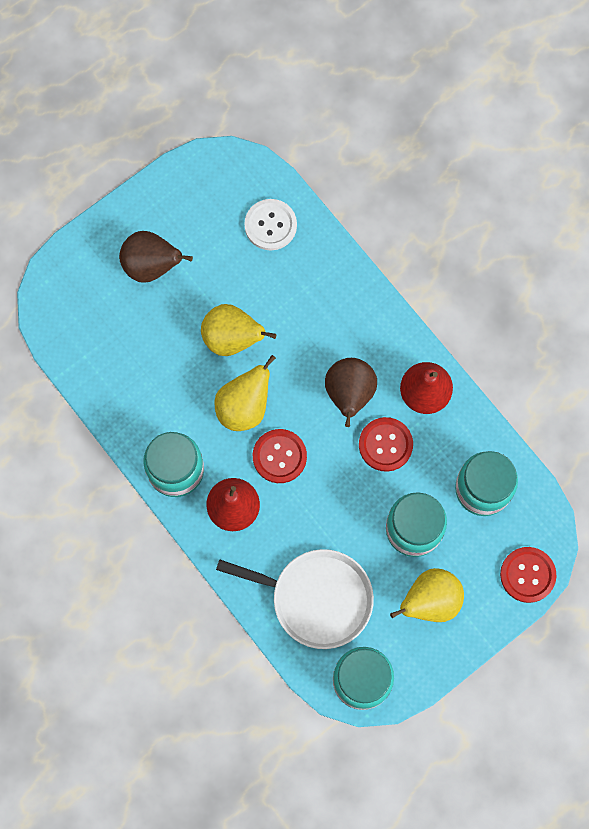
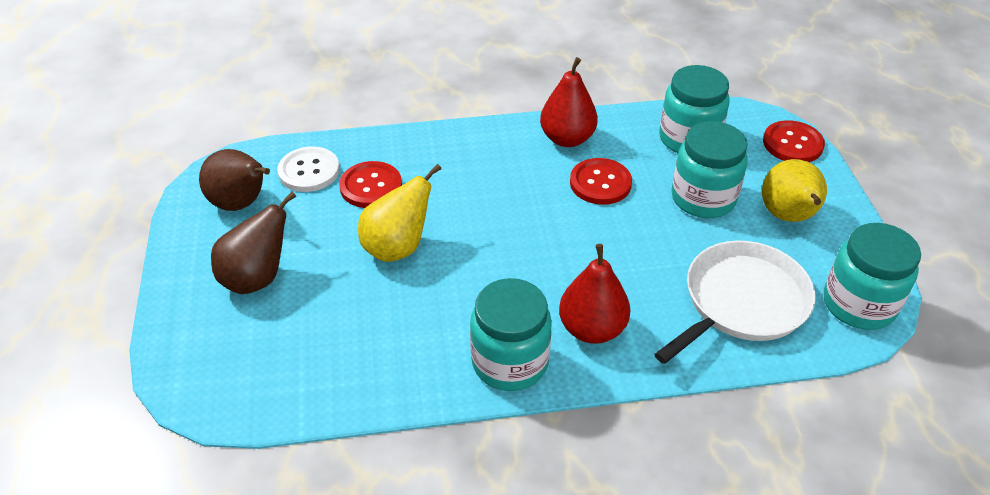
camera: 60 degrees left, 30 degrees down
(244, 407) = (480, 270): yellow pear -> none
(279, 456) = (557, 265): red button -> red button (371, 186)
(349, 394) = (529, 187): brown pear -> brown pear (241, 204)

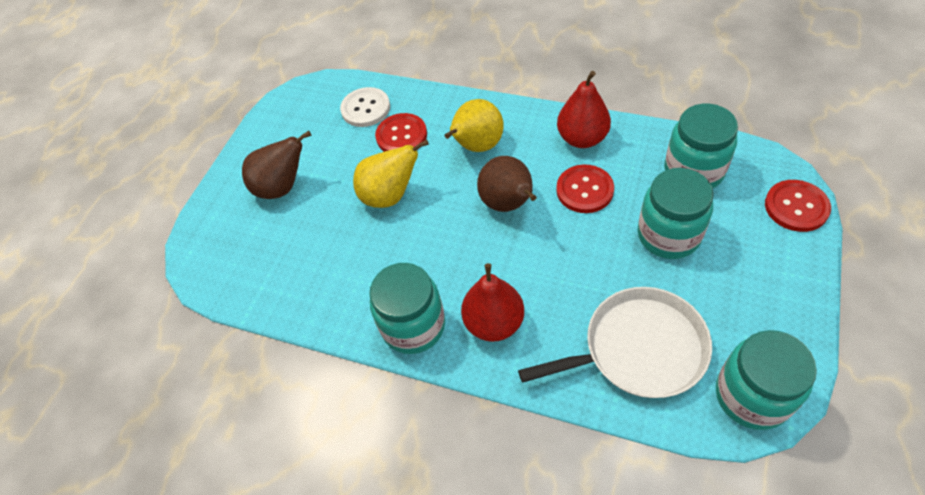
camera: 35 degrees right, 10 degrees up
(241, 204) = (306, 122): brown pear -> brown pear (508, 204)
(788, 216) = (740, 281): yellow pear -> yellow pear (477, 146)

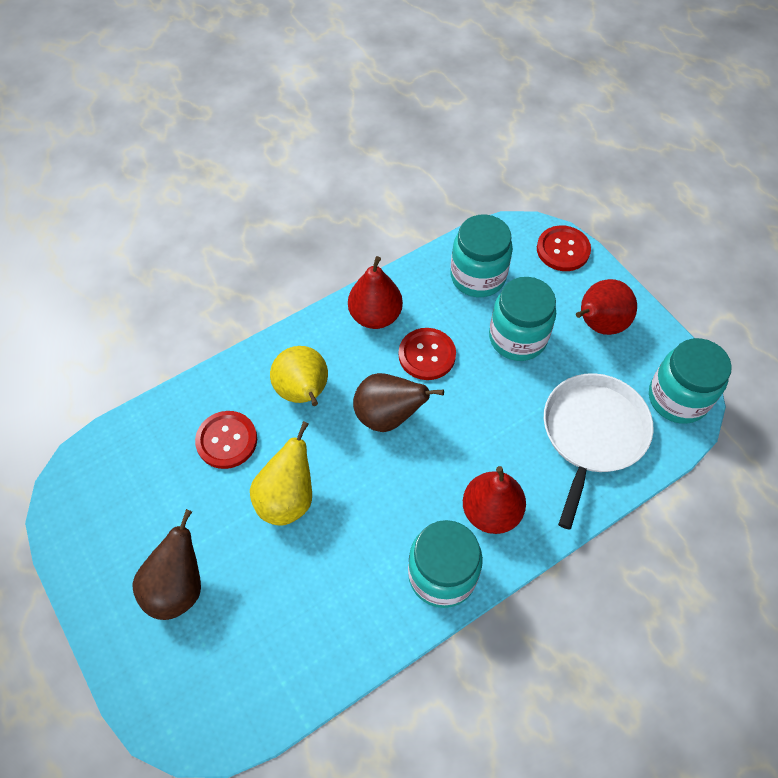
camera: 60 degrees left, 5 degrees up
(365, 108) = (158, 446): white button -> none
(753, 282) = (598, 324): none -> red pear

